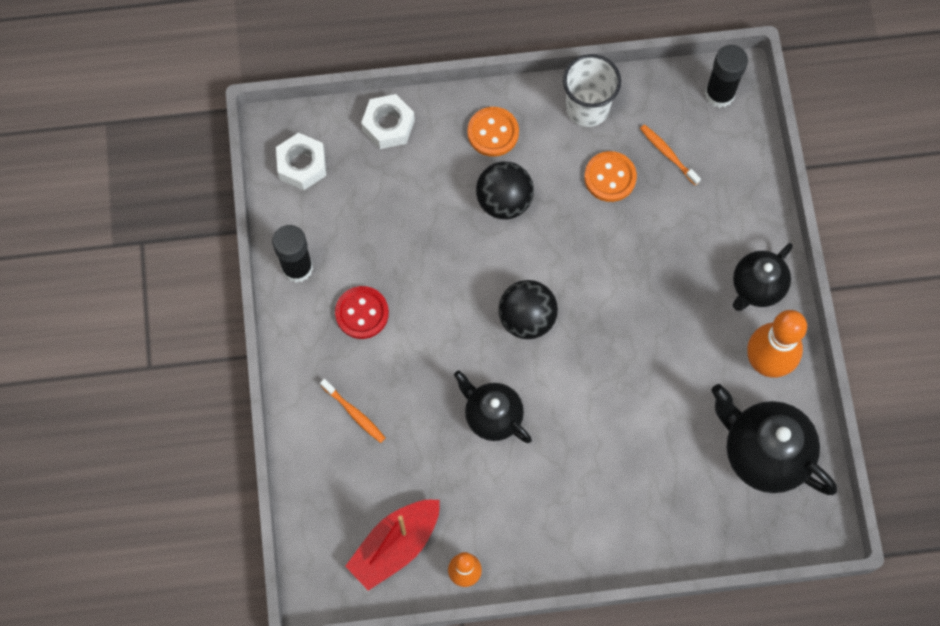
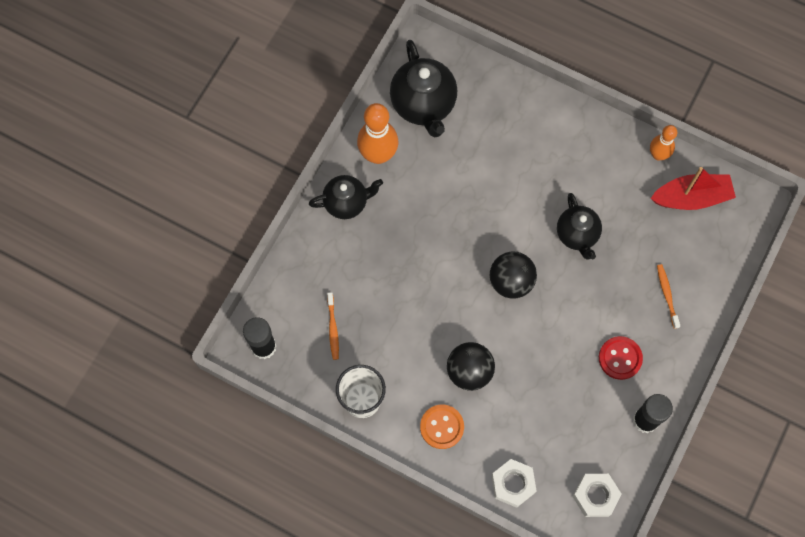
camera: 145 degrees left, 0 degrees up
(610, 177) = (385, 339): orange button -> none

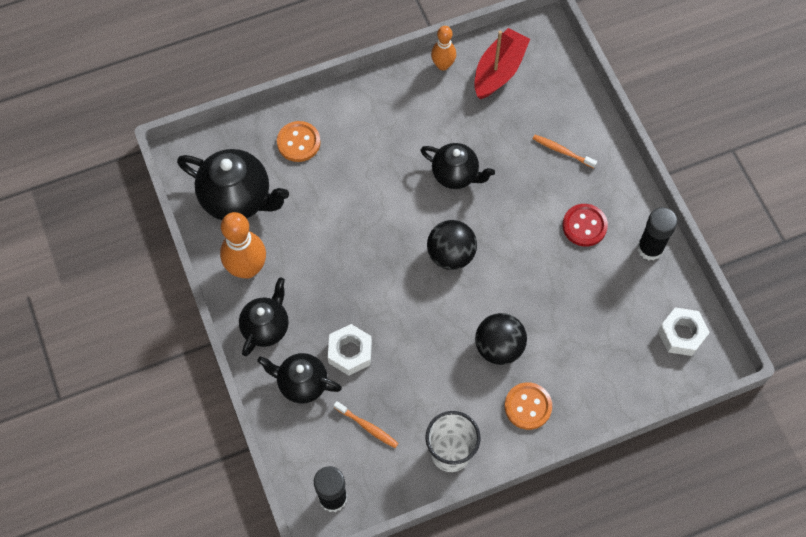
camera: 50 degrees left, 5 degrees down
(326, 260) = (302, 384): none -> black teapot
(503, 108) = (298, 142): none -> orange button
(513, 484) = (621, 389): white nut -> white nut (350, 352)

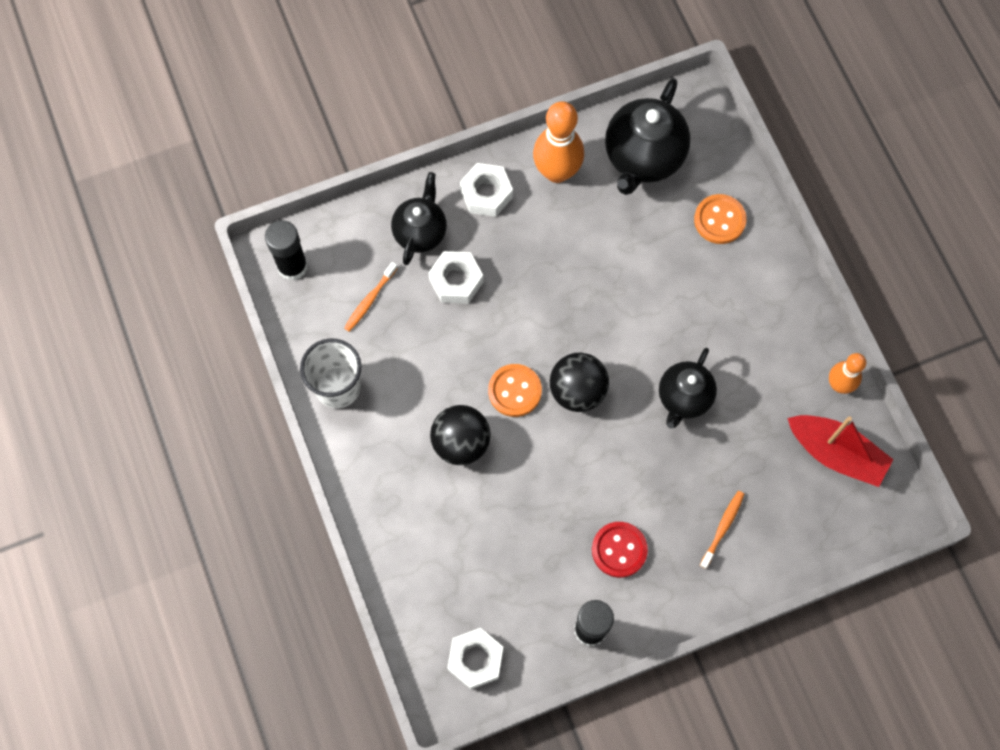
camera: 90 degrees right, 5 degrees up
(266, 327) = (486, 194): black teapot -> white nut
(528, 406) = (388, 473): orange button -> orange button (514, 391)

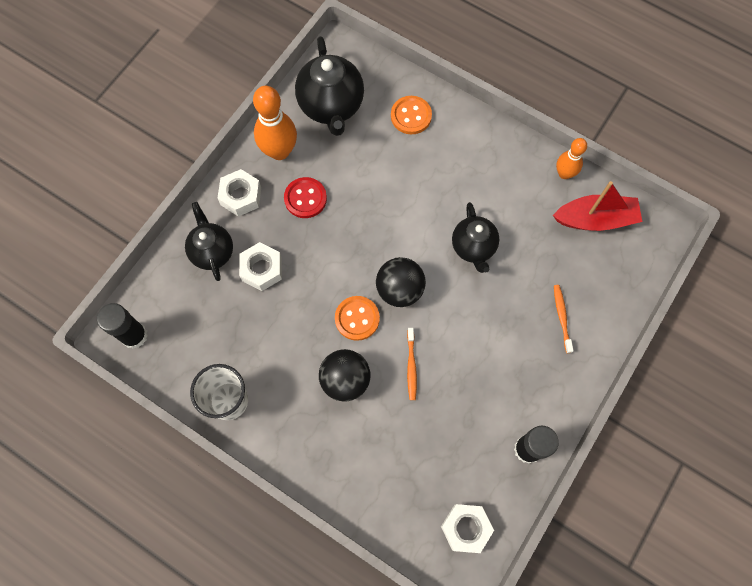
camera: 35 degrees left, 0 degrees up
(369, 300) = (209, 323): orange toothbrush -> orange toothbrush (411, 366)
(619, 550) = (506, 380): red button -> red button (305, 198)

